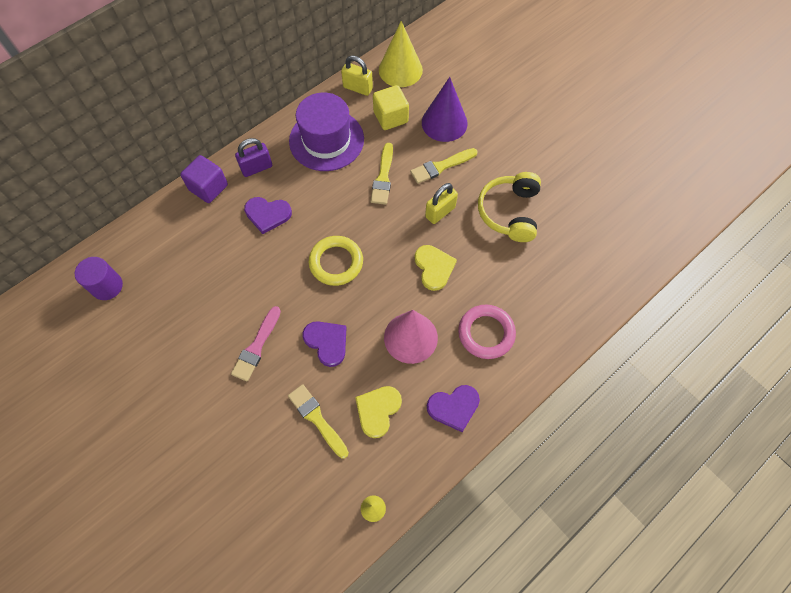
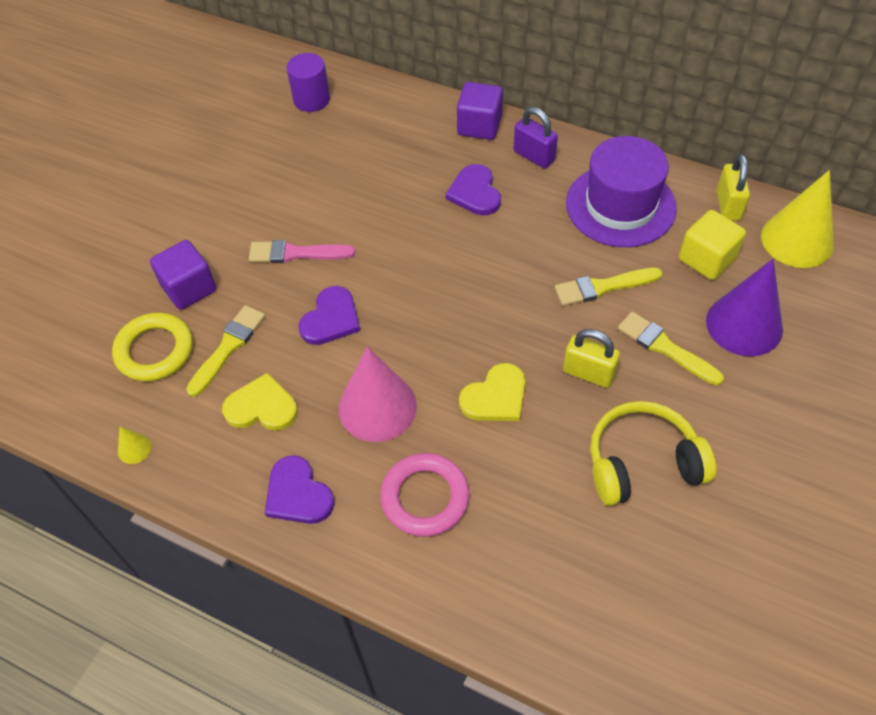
camera: 70 degrees right, 10 degrees down
(248, 432) = (189, 288): none -> purple cube
(336, 262) = (445, 285): yellow ring -> yellow ring (154, 350)

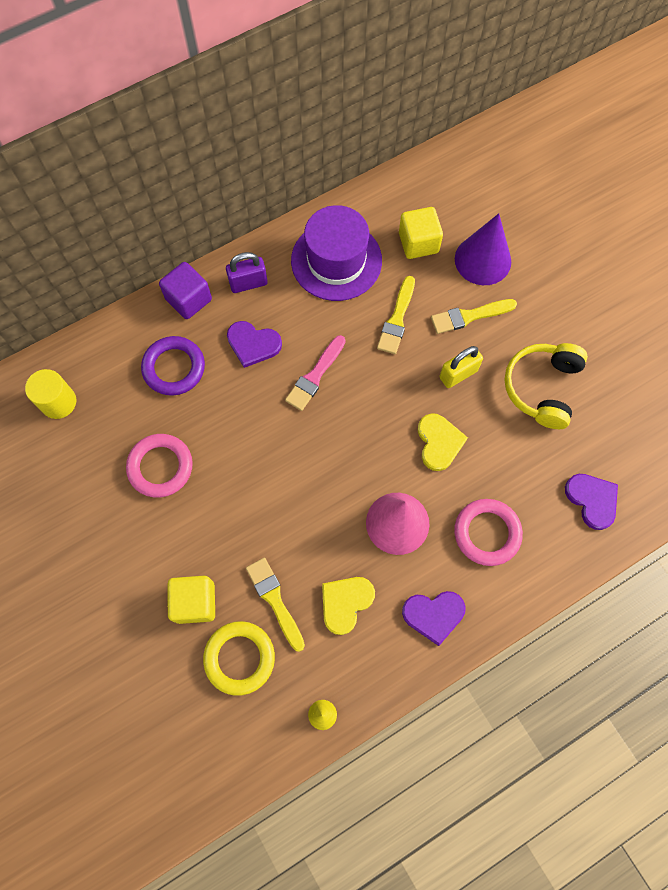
camera: 60 degrees left, 15 degrees up
(189, 288) = (195, 602): purple cube -> yellow cube
(296, 253) = (218, 503): pink brush -> pink brush (315, 376)
(302, 195) = (160, 467): none -> pink ring
(311, 100) = (58, 402): purple cylinder -> yellow cylinder
(331, 319) = (299, 512): purple heart -> purple heart (592, 500)
(404, 152) = (174, 368): none -> purple ring
(728, 205) = (384, 198): yellow padlock -> none
(797, 240) = (440, 182): yellow cone -> none

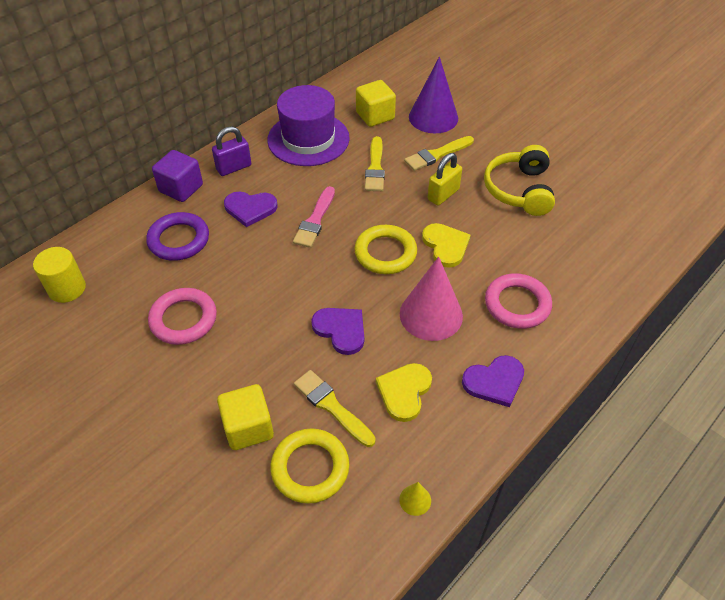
camera: 15 degrees left, 20 degrees down
(375, 436) = (385, 253): none -> yellow ring
(592, 500) = (599, 259): purple heart -> purple heart (341, 330)

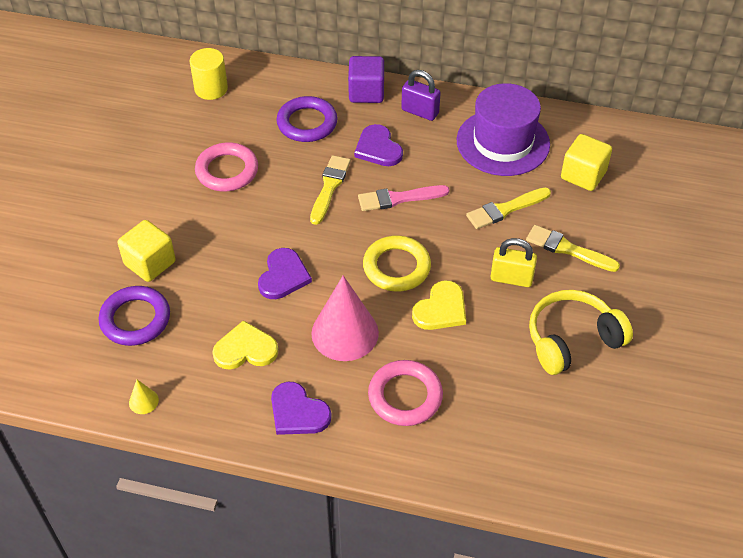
camera: 60 degrees right, 0 degrees up
(310, 468) = (135, 319): yellow ring -> purple ring
(332, 406) = (201, 306): yellow brush -> yellow brush (329, 187)
(433, 117) = (625, 222): purple cone -> none

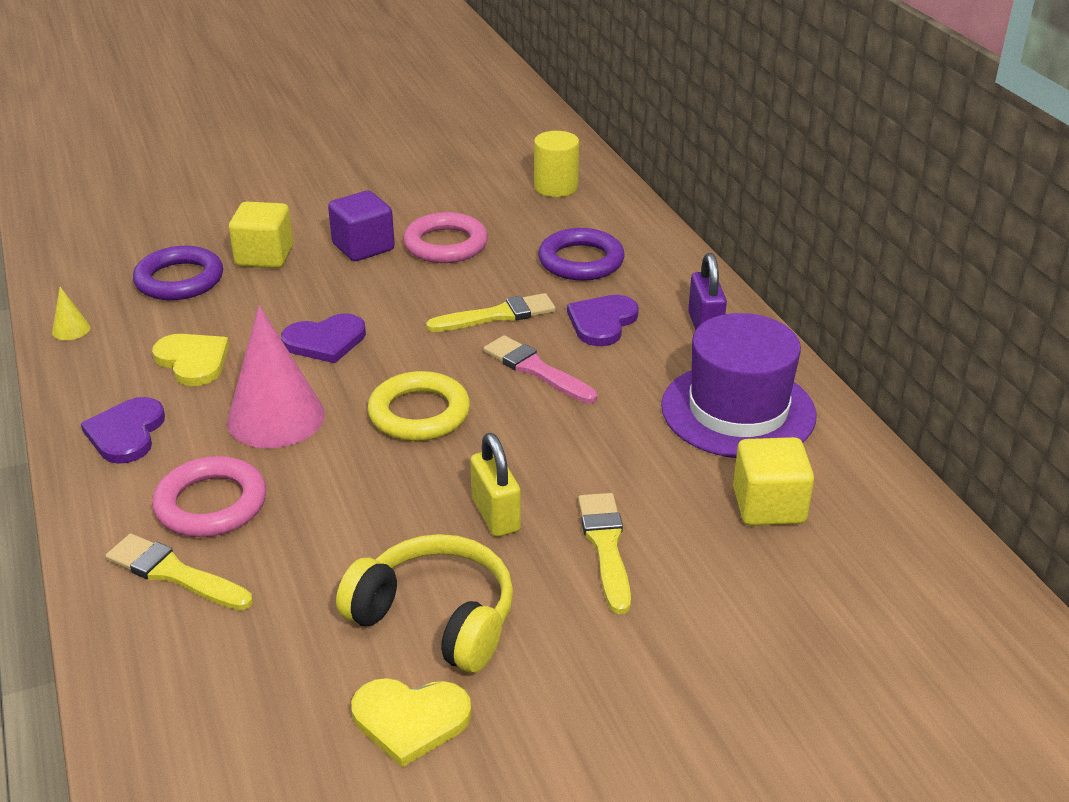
camera: 55 degrees right, 15 degrees down
(366, 92) = (684, 278): purple cube -> purple cube (363, 247)
(441, 309) = (382, 476): yellow heart -> yellow heart (410, 720)
(505, 209) = (617, 461): yellow brush -> yellow brush (174, 573)

